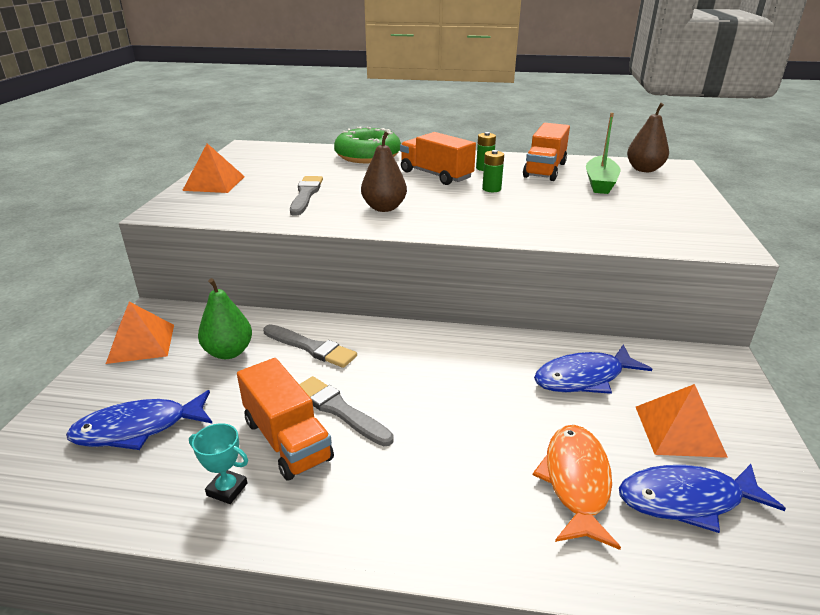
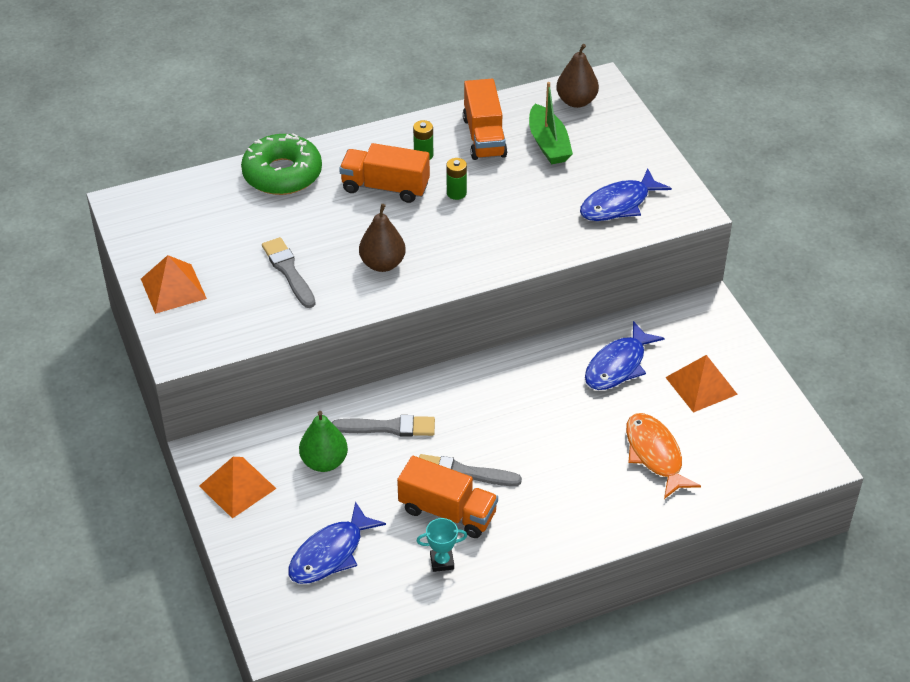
camera: 30 degrees left, 15 degrees up
(687, 500) = (724, 437): blue fish -> blue fish (618, 204)

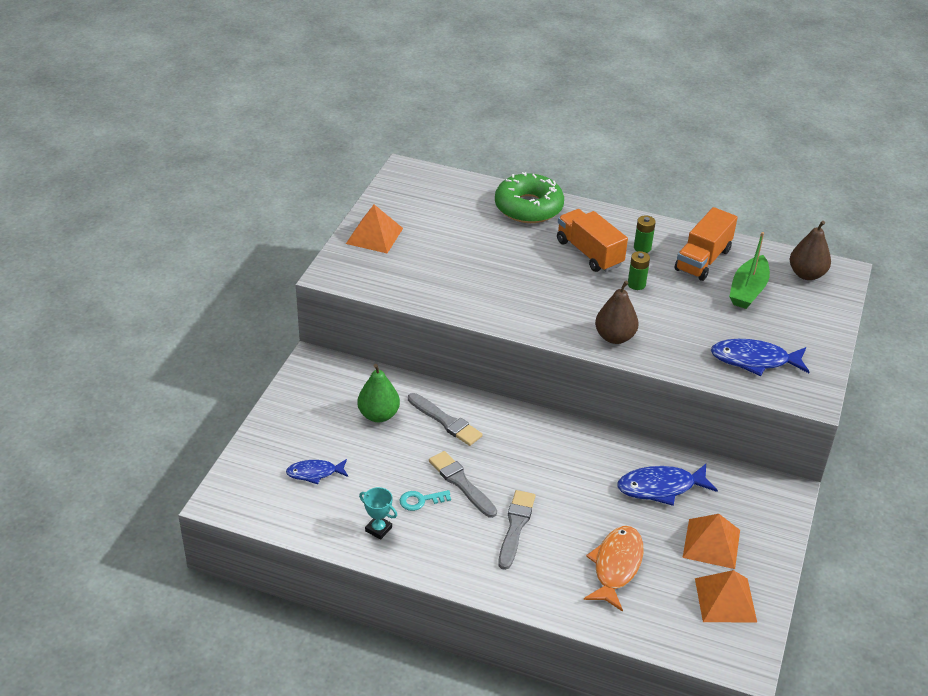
camera: 40 degrees right, 5 degrees down
(237, 487) = (307, 394): orange pyramid -> orange pyramid (725, 600)
(288, 271) = (459, 267): grey brush -> grey brush (515, 527)
(330, 553) = (314, 473): blue fish -> blue fish, size x0.63
(382, 264) = (527, 299): brown pear -> brown pear (614, 337)
(447, 512) = (420, 500): orange truck -> turquoise key

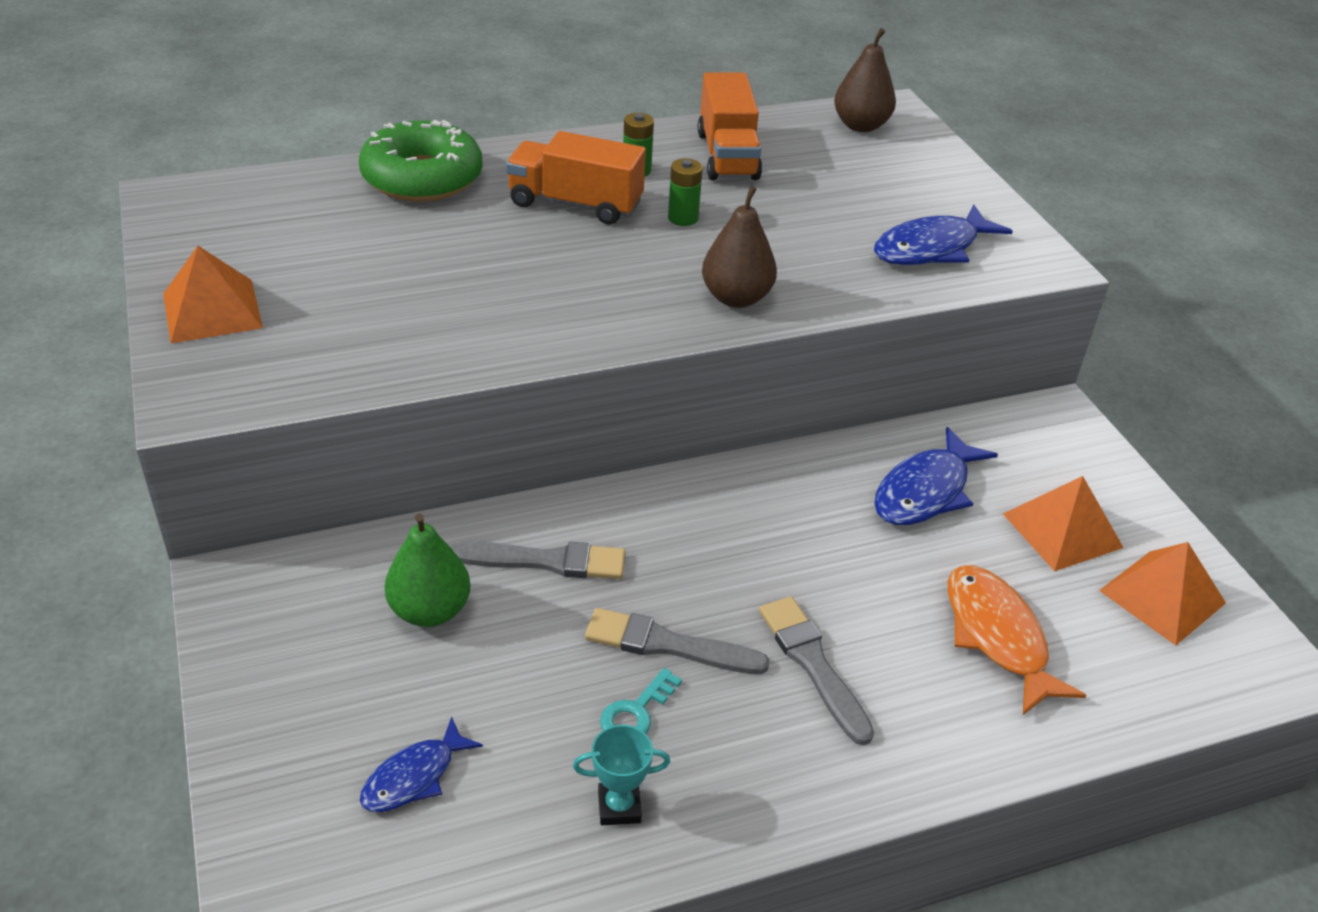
camera: 40 degrees left, 0 degrees up
(748, 290) = (822, 169): green boat -> none

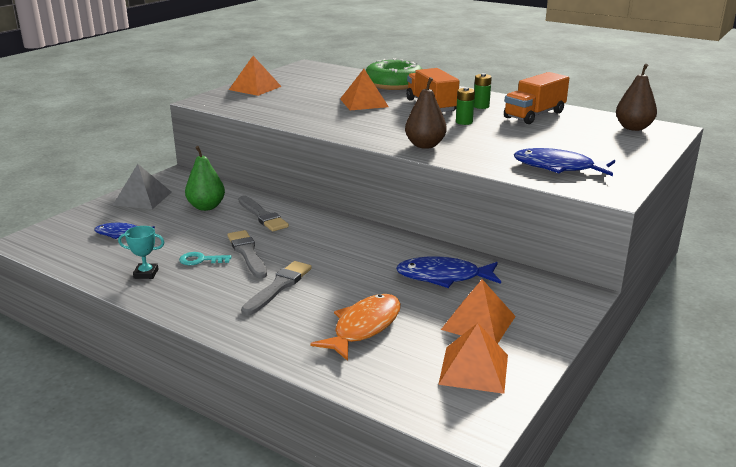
camera: 55 degrees right, 15 degrees down
(282, 679) = (142, 198): none -> grey pyramid
(472, 249) = (364, 102): none -> orange pyramid
(619, 807) = (146, 274): turquoise trophy -> turquoise trophy turned 45 degrees counterclockwise

